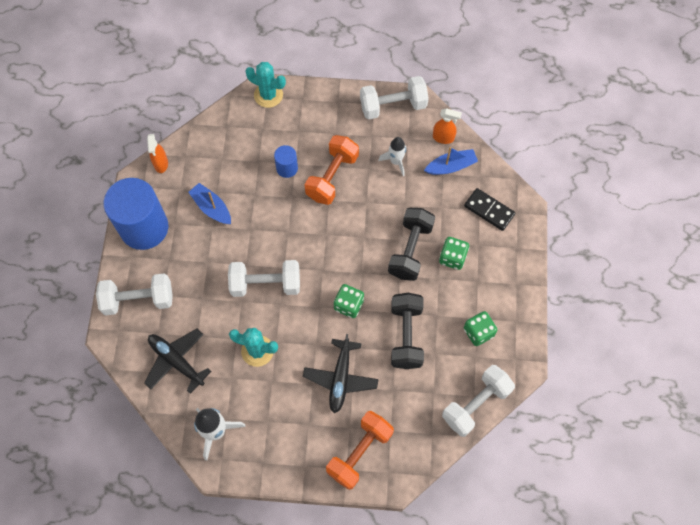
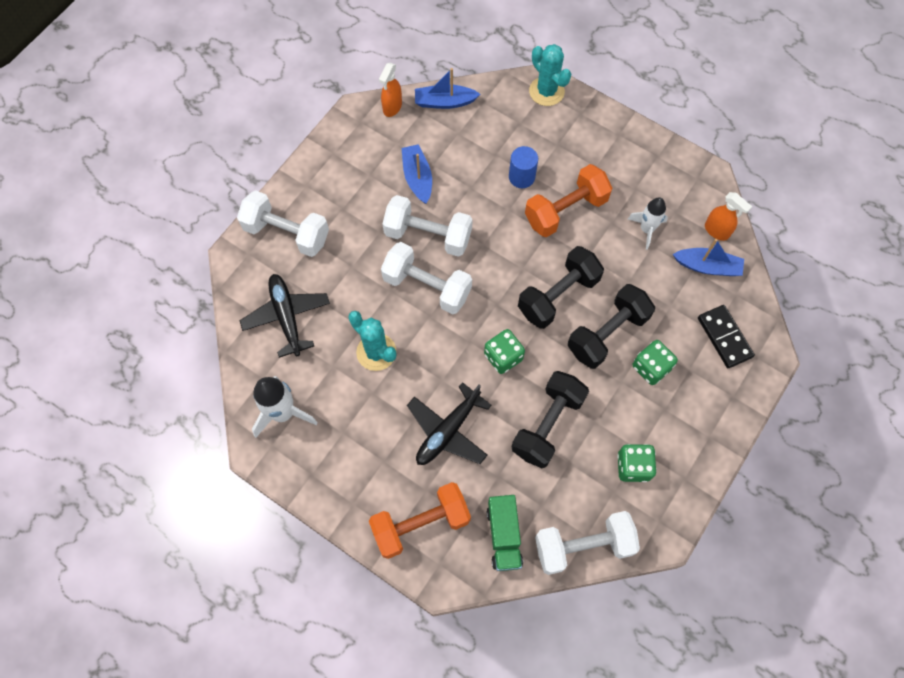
camera: 30 degrees right, 0 degrees up
(144, 227) = (336, 163): blue cylinder -> none
(198, 140) = (444, 102): none -> blue boat
(361, 241) = (558, 295): none -> black dumbbell
(393, 106) = (678, 168): white dumbbell -> white dumbbell (428, 235)
(420, 428) = (504, 536): none -> green truck

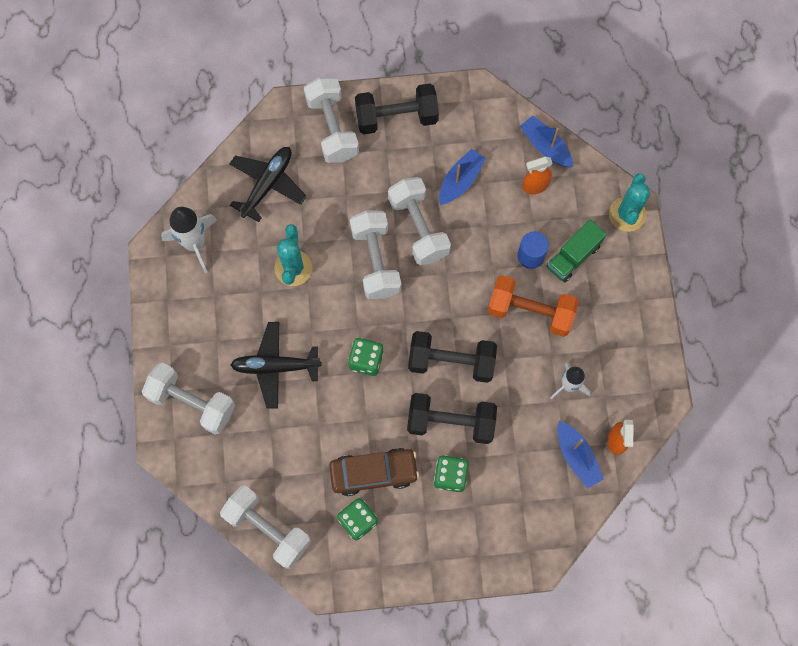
camera: 50 degrees right, 5 degrees up
(392, 107) = (505, 112): orange spray bottle -> orange spray bottle (535, 186)
(420, 524) = (192, 402): orange dumbbell -> white dumbbell
(504, 536) = (230, 467): green truck -> green truck (573, 256)
(547, 425) = (339, 434): black dumbbell -> black dumbbell (396, 117)
(602, 423) = (374, 473): none -> brown car
(724, 337) = (524, 514): black domino -> none

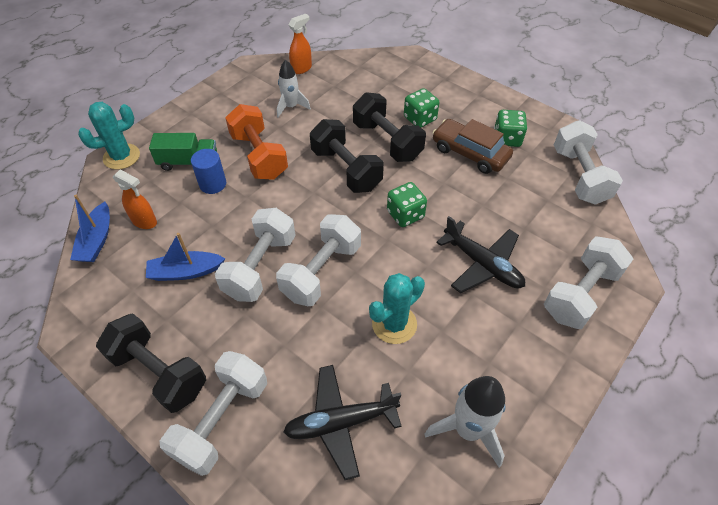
camera: 135 degrees left, 20 degrees down
(192, 402) = (580, 294): white dumbbell -> white dumbbell turned 60 degrees clockwise
(577, 457) = (332, 77): blue boat -> none

